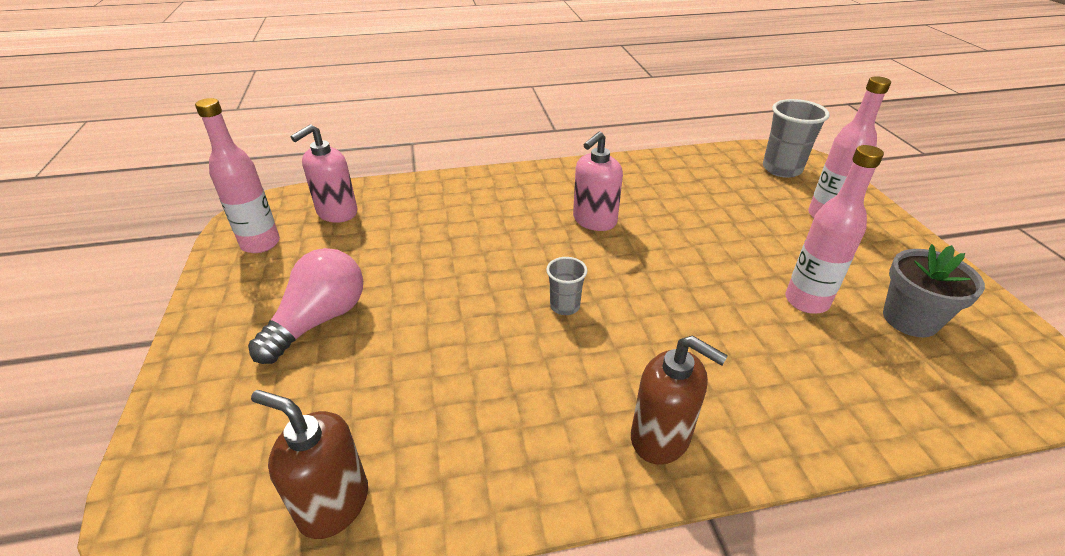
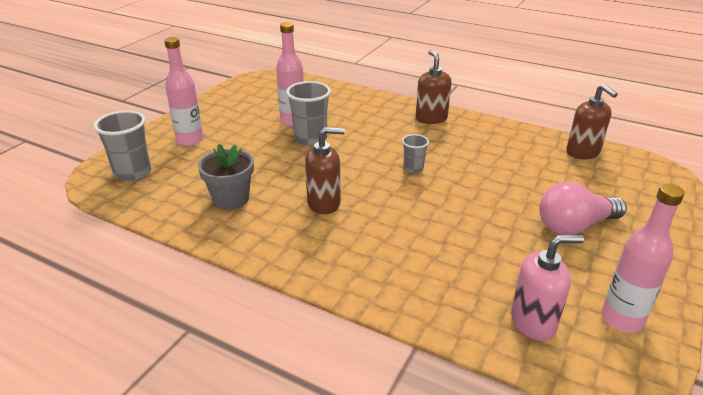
camera: 140 degrees left, 5 degrees down
(594, 221) = (324, 203): pink soap dispenser -> brown soap dispenser
(735, 285) = (310, 139): none -> grey cup
(910, 319) = (267, 101): grey flower pot -> grey flower pot (231, 199)

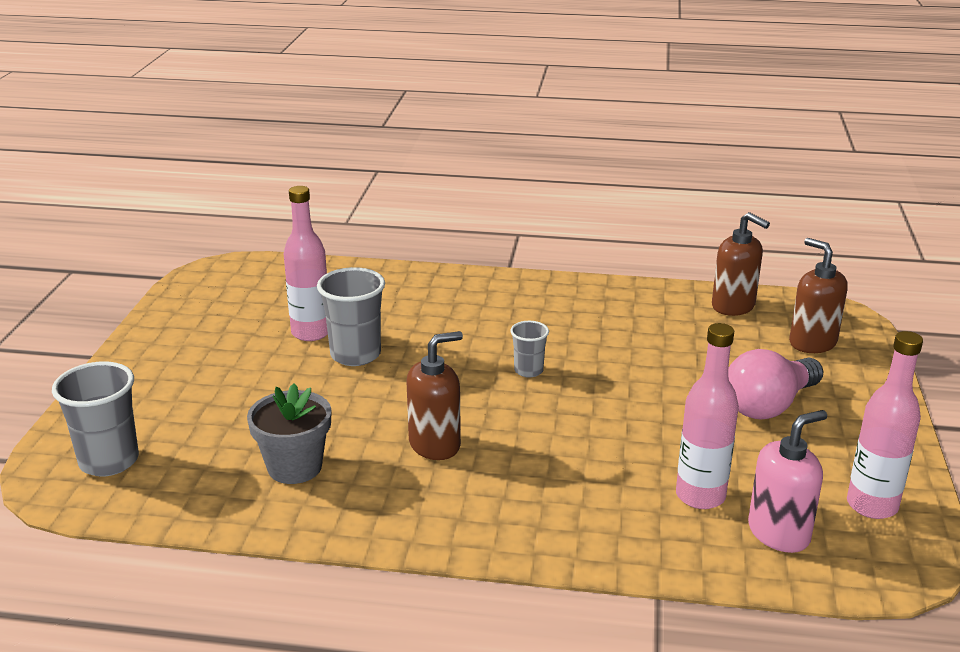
camera: 20 degrees left, 5 degrees down
(190, 140) = (166, 392): pink bottle -> pink bottle (700, 496)
(431, 118) = (511, 293): brown soap dispenser -> brown soap dispenser (812, 343)

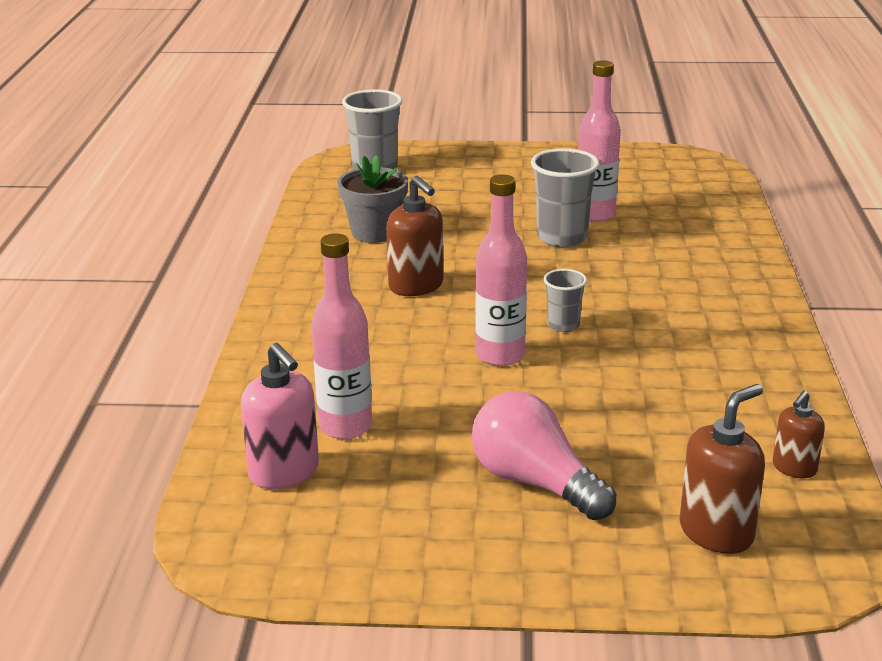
camera: 85 degrees right, 0 degrees up
(733, 306) = (794, 468): brown soap dispenser -> brown soap dispenser, size x0.61
(872, 505) = (333, 543): pink bottle -> pink bottle (500, 355)

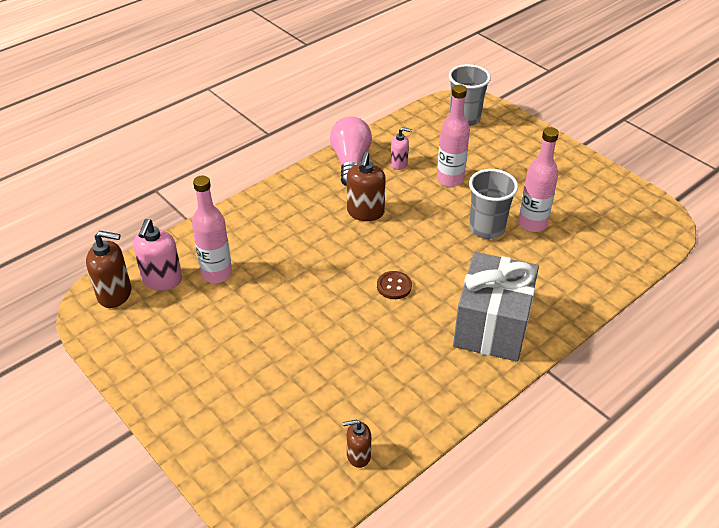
camera: 45 degrees right, 15 degrees up
(374, 232) = (399, 164): grey flower pot -> pink soap dispenser
(500, 355) = (336, 283): pink bottle -> pink bottle (450, 179)
(535, 482) = (240, 365): pink light bulb -> pink light bulb (350, 162)
(563, 325) = (394, 286): grey cup -> brown button
(708, 302) = (492, 326): none -> grey gift
(716, 532) = (266, 456): brown soap dispenser -> brown soap dispenser (115, 294)

